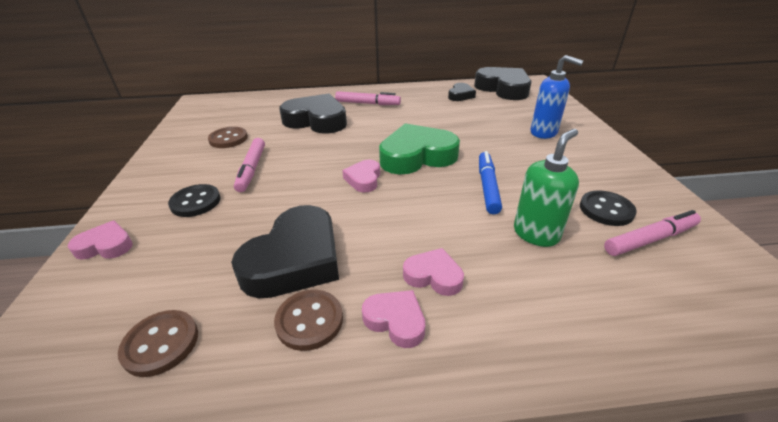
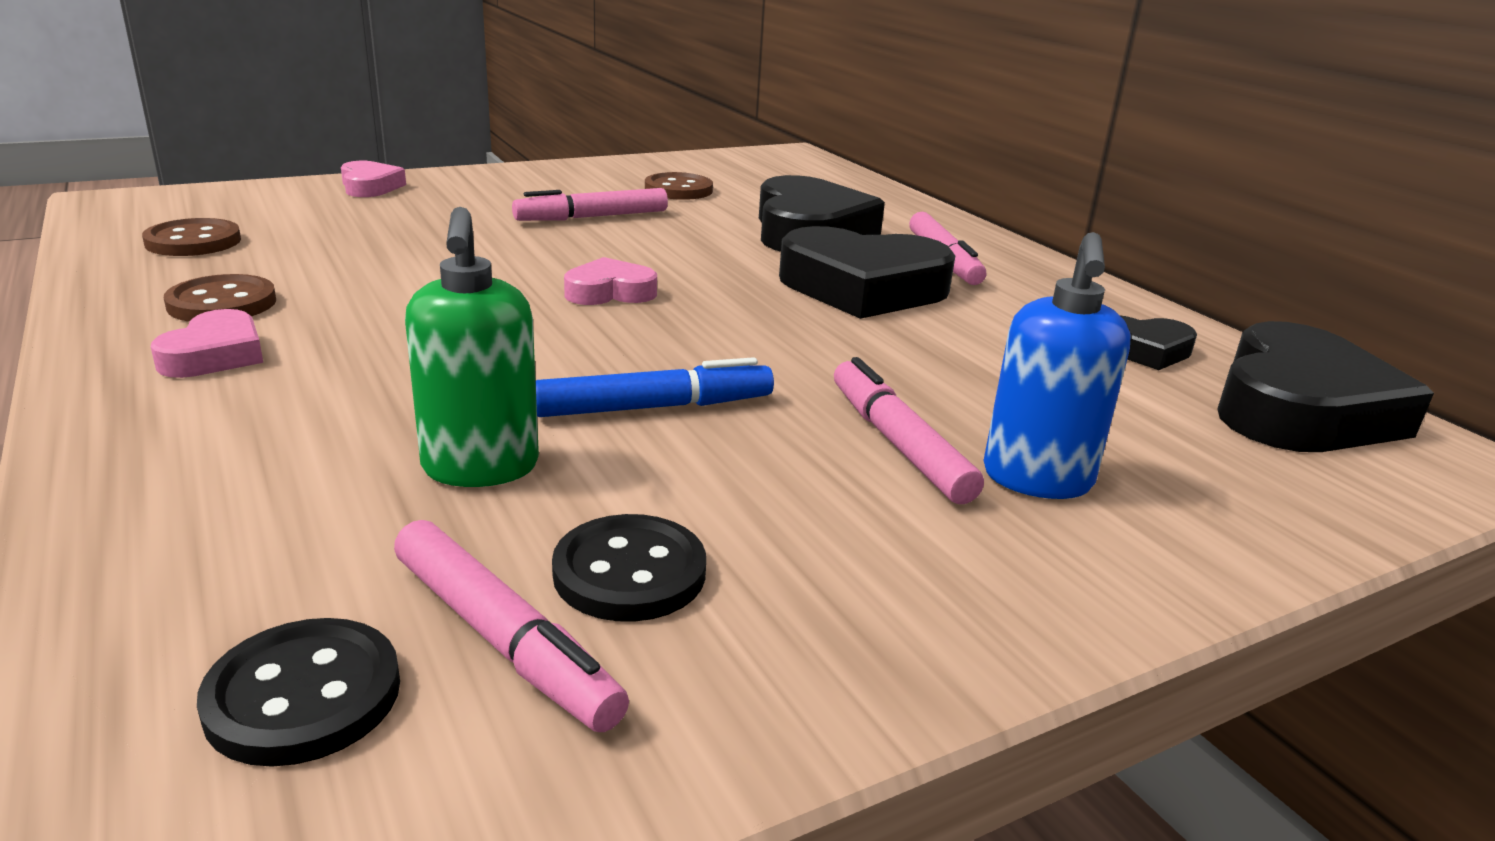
camera: 65 degrees right, 10 degrees down
(195, 202) = (482, 205): black button -> black button (303, 695)
(295, 260) = (355, 277): black heart -> black heart (863, 288)
(417, 156) = (738, 327): green heart -> none
(433, 276) = (323, 373): pink heart -> none
(520, 147) = (898, 443): none -> pink marker
(536, 234) = (480, 468): green soap dispenser -> green soap dispenser turned 60 degrees clockwise

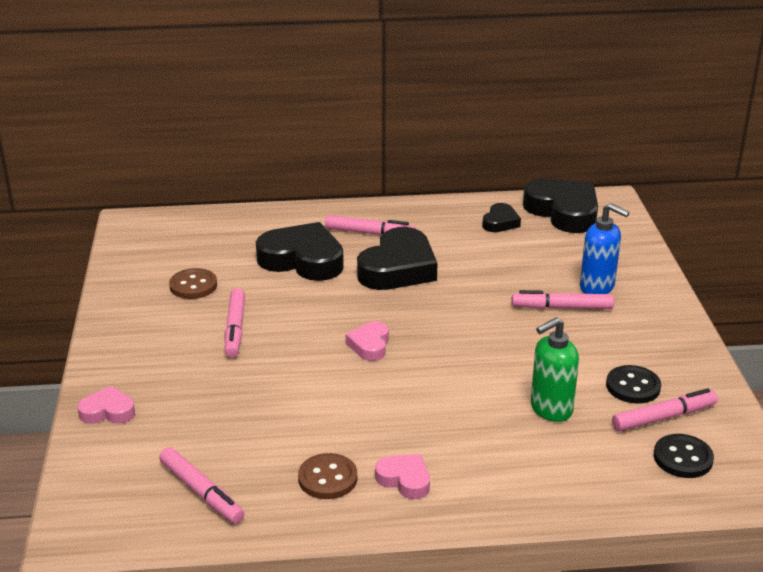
camera: 65 degrees left, 5 degrees up
(193, 241) = (201, 492): brown button -> pink marker
(480, 468) = (550, 409): green soap dispenser -> green soap dispenser turned 135 degrees clockwise
(654, 407) = (511, 357): blue marker -> none

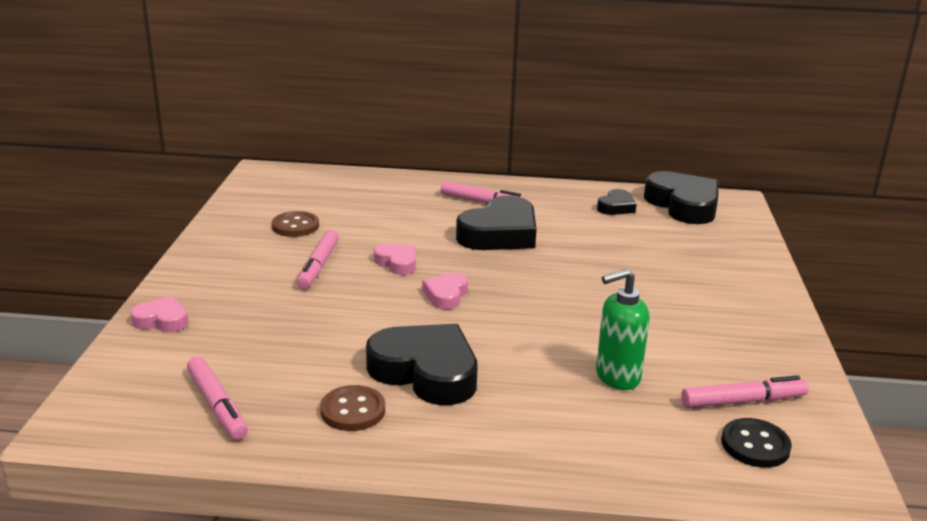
camera: 10 degrees right, 5 degrees down
(302, 260) = (409, 217): black heart -> black heart (426, 372)
(404, 480) = (434, 423): pink heart -> pink heart (397, 263)
(562, 307) = (657, 285): pink marker -> none
(597, 287) = (701, 272): blue soap dispenser -> none
(633, 386) = (715, 367): black button -> none

